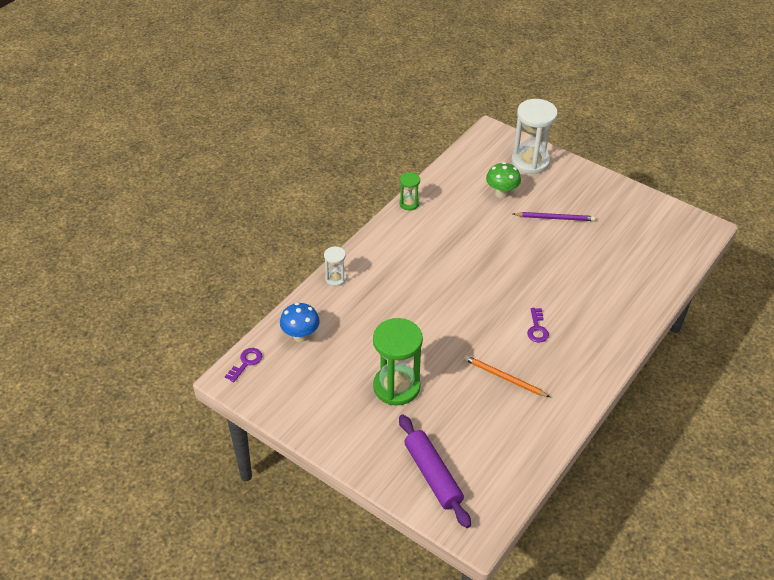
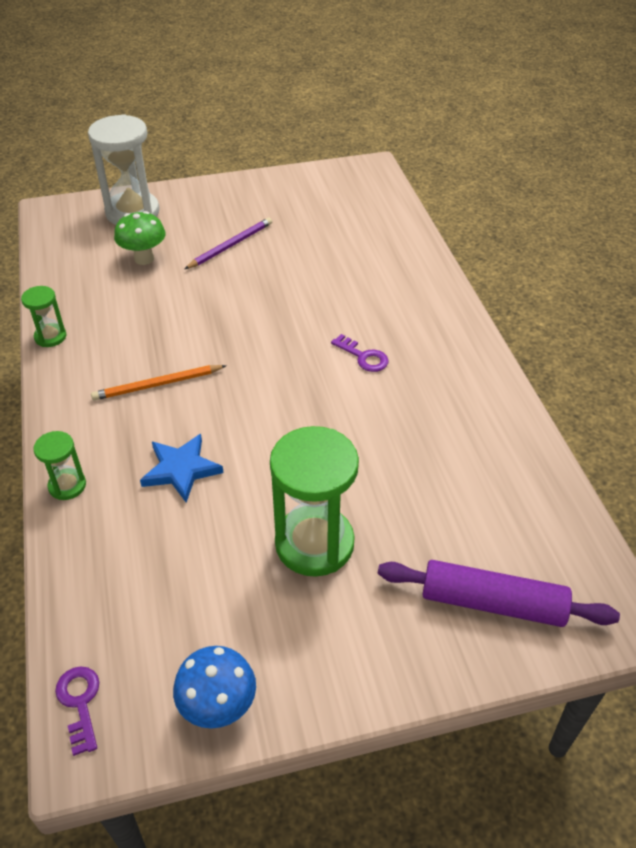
camera: 50 degrees left, 0 degrees up
(300, 336) = (113, 594): blue mushroom -> blue mushroom (218, 707)
(335, 278) = (67, 485): white hourglass -> green hourglass
(386, 310) = (181, 469): none -> blue star
(504, 378) = (404, 430): orange pencil -> orange pencil (157, 385)

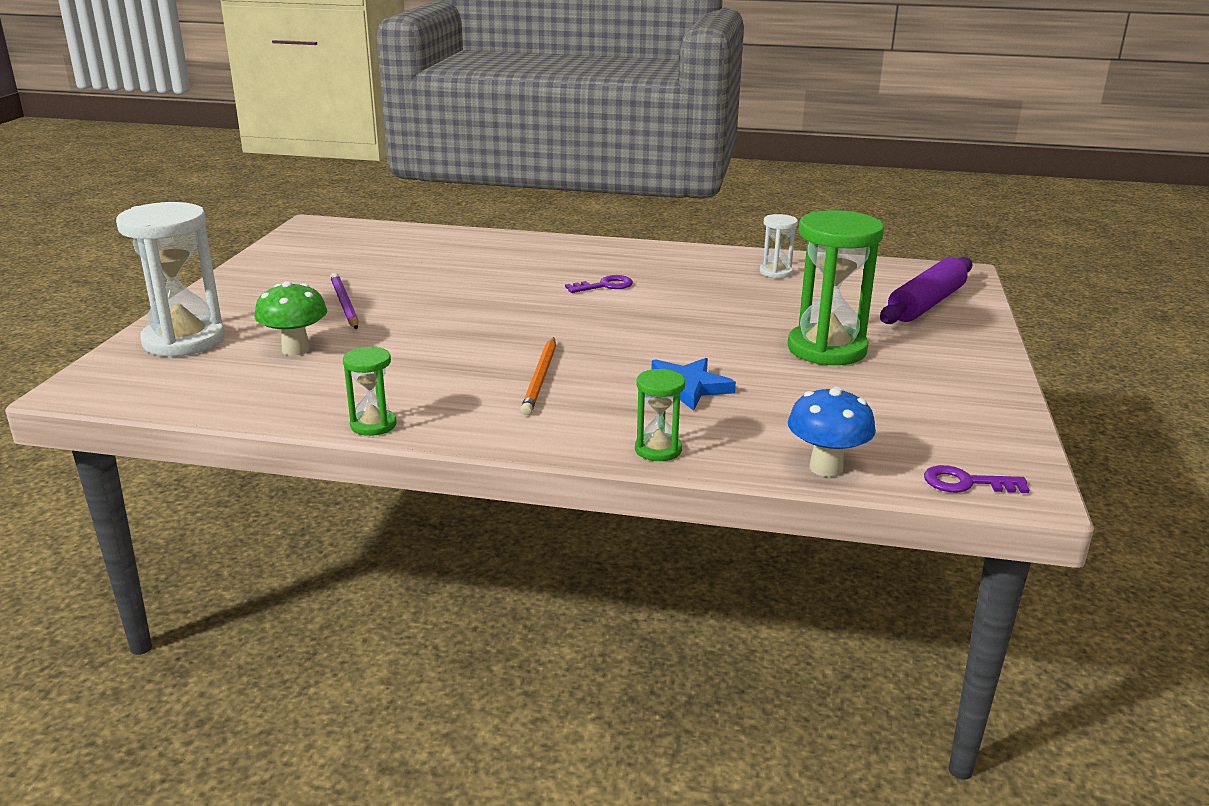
camera: 65 degrees left, 20 degrees down
(218, 707) = (992, 419): blue mushroom -> blue mushroom (826, 468)
(489, 458) = (776, 272): none -> white hourglass

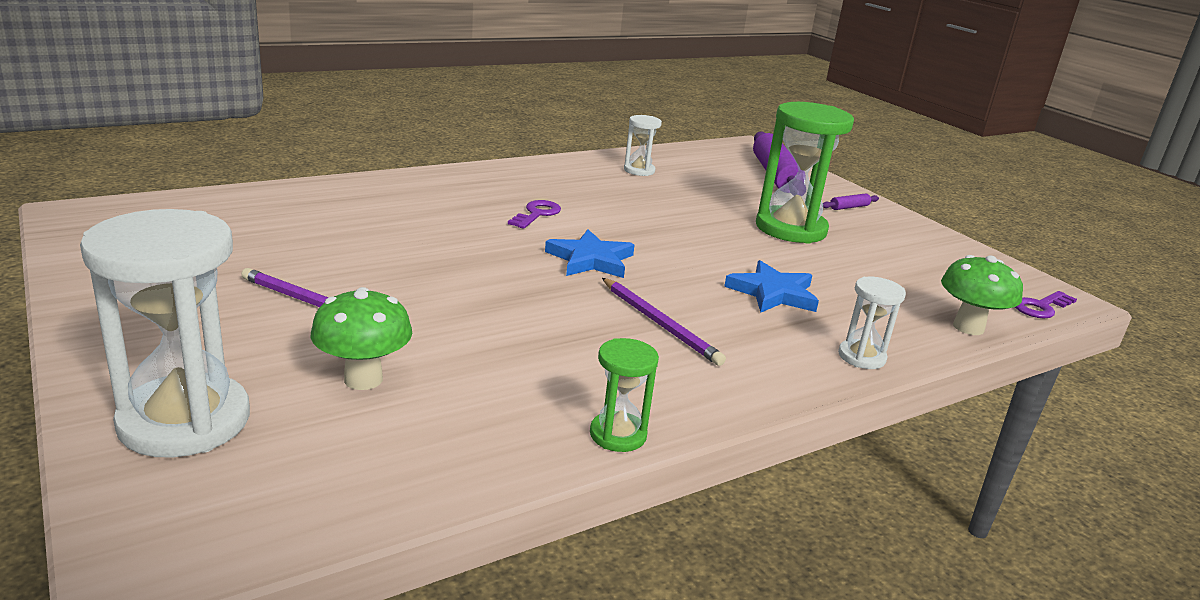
camera: 45 degrees left, 0 degrees up
(540, 378) = (660, 324): orange pencil -> purple pencil
(579, 325) = (590, 259): none -> blue star
(658, 450) = (861, 357): green hourglass -> white hourglass
(826, 468) = (968, 327): blue mushroom -> green mushroom
(948, 348) = (849, 207): none -> purple rolling pin

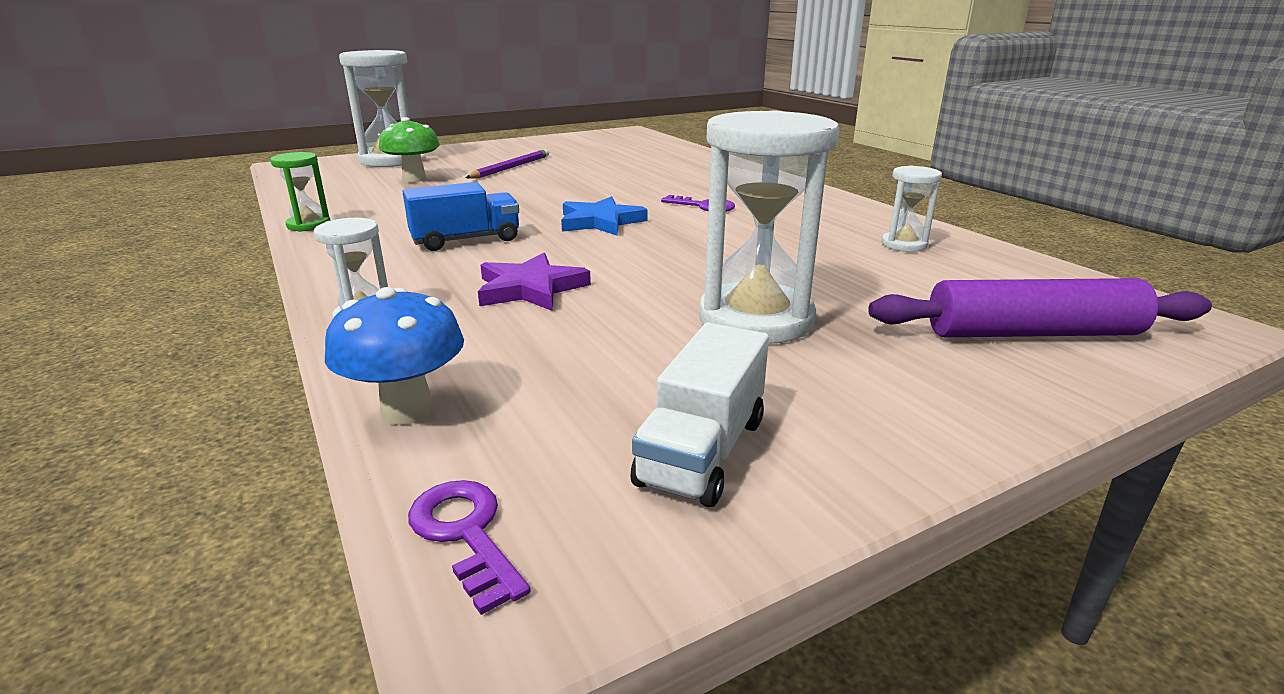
camera: 95 degrees right, 0 degrees up
(660, 324) = (466, 240): purple pencil -> blue truck
(773, 293) = (530, 288): blue star -> purple star
(790, 229) = (755, 319): green hourglass -> white hourglass
(849, 207) = (924, 386): purple rolling pin -> none
(942, 258) = (702, 451): none -> white truck
(968, 327) = (407, 411): green mushroom -> blue mushroom

